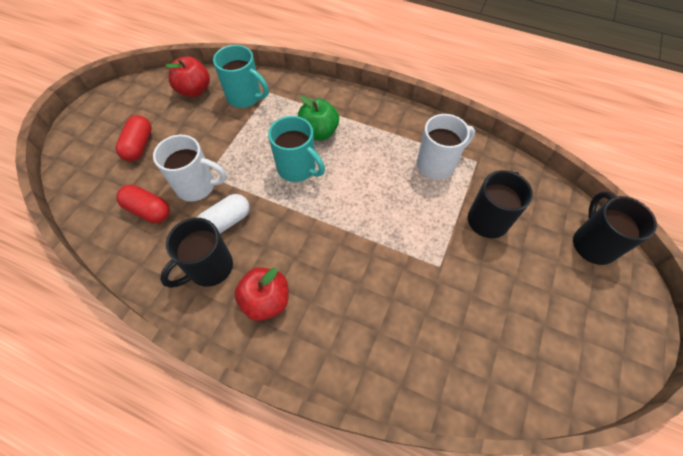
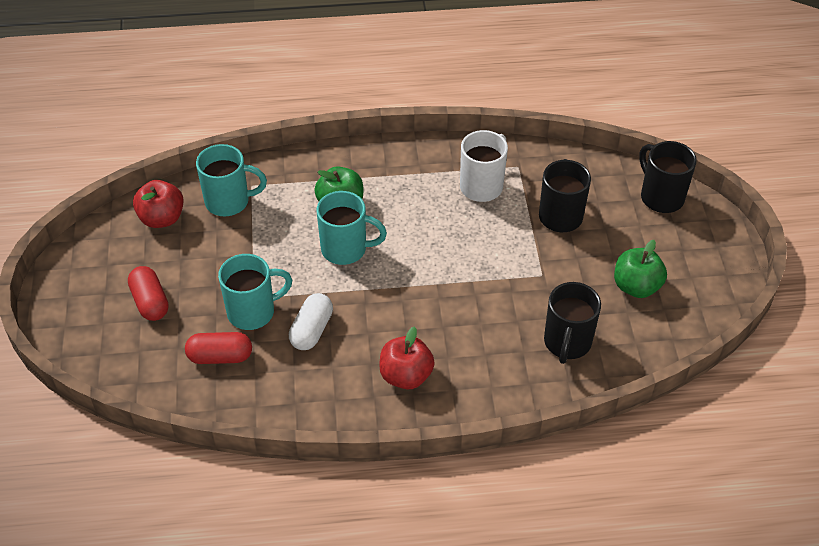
camera: 30 degrees left, 10 degrees down
(197, 186) = (253, 312): white mug -> turquoise mug
(209, 268) = (329, 376): black mug -> black mug (567, 343)
(521, 321) = (636, 286): none -> green apple

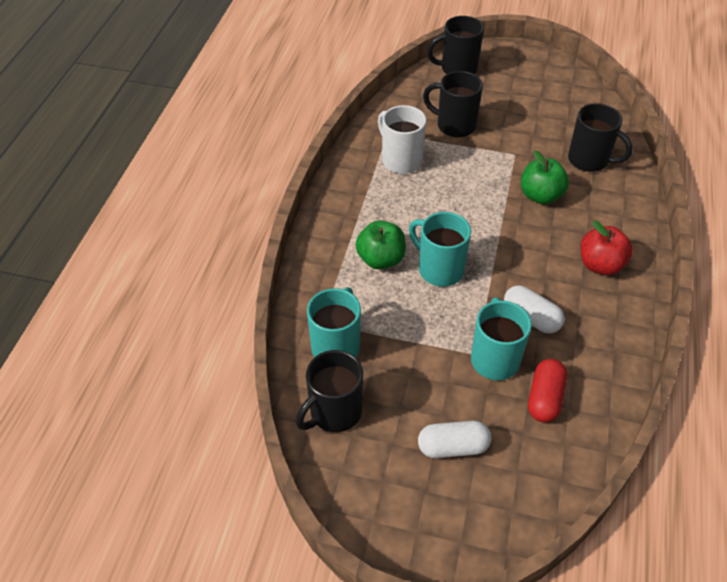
camera: 70 degrees left, 0 degrees up
(150, 302) = (453, 447): red capsule -> white capsule
(162, 218) = (334, 412): red apple -> black mug
(345, 249) = (439, 269): turquoise mug -> turquoise mug turned 75 degrees counterclockwise
(636, 286) = (543, 108): green apple -> green apple (540, 196)

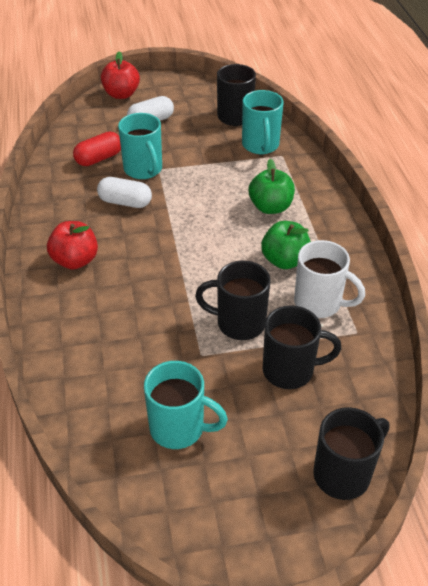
camera: 155 degrees right, 5 degrees down
(439, 269) = (217, 214): turquoise mug -> turquoise mug (179, 428)
(475, 530) = (121, 94): none -> red apple
(540, 196) = (153, 311): green apple -> green apple (284, 260)
(544, 398) = (99, 158): red capsule -> red capsule turned 60 degrees clockwise
(589, 160) = (110, 376): black mug -> black mug (239, 323)

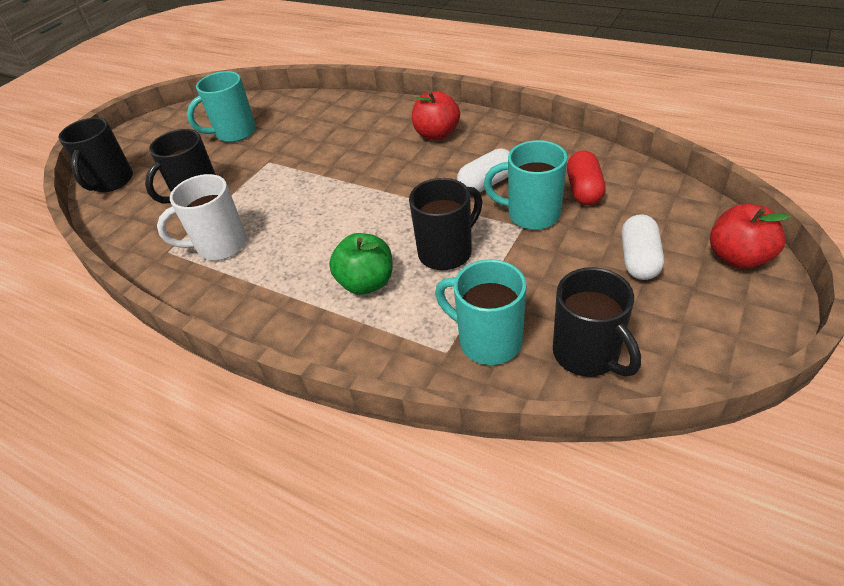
camera: 135 degrees right, 0 degrees up
(239, 323) = (266, 191): black mug -> black mug (447, 252)
(284, 260) = (288, 251): green apple -> none

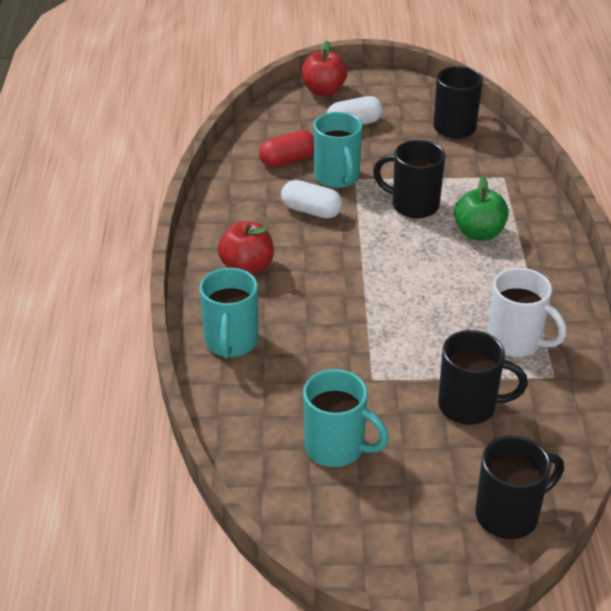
camera: 125 degrees left, 5 degrees down
(488, 341) = (479, 163): turquoise mug -> turquoise mug (231, 342)

